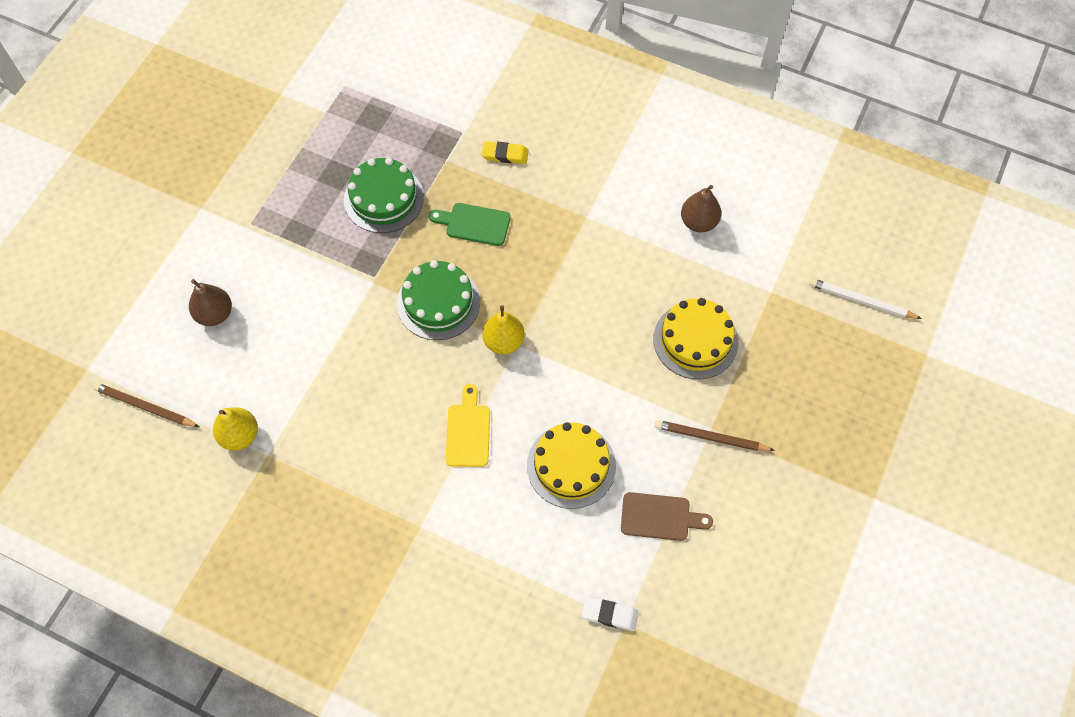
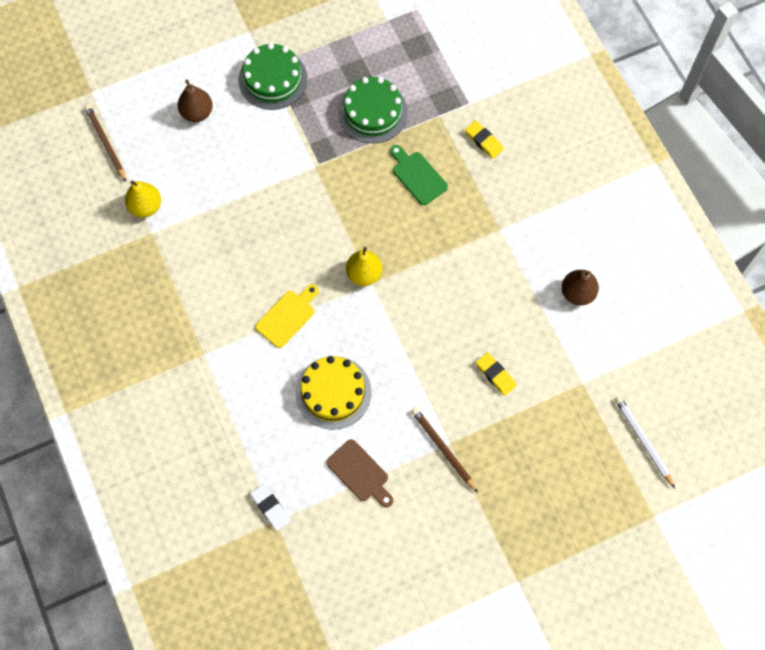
camera: 40 degrees right, 5 degrees up
(438, 302) = (345, 213): green cake -> green cake (272, 79)
(695, 340) = (495, 375): yellow cake -> yellow eraser

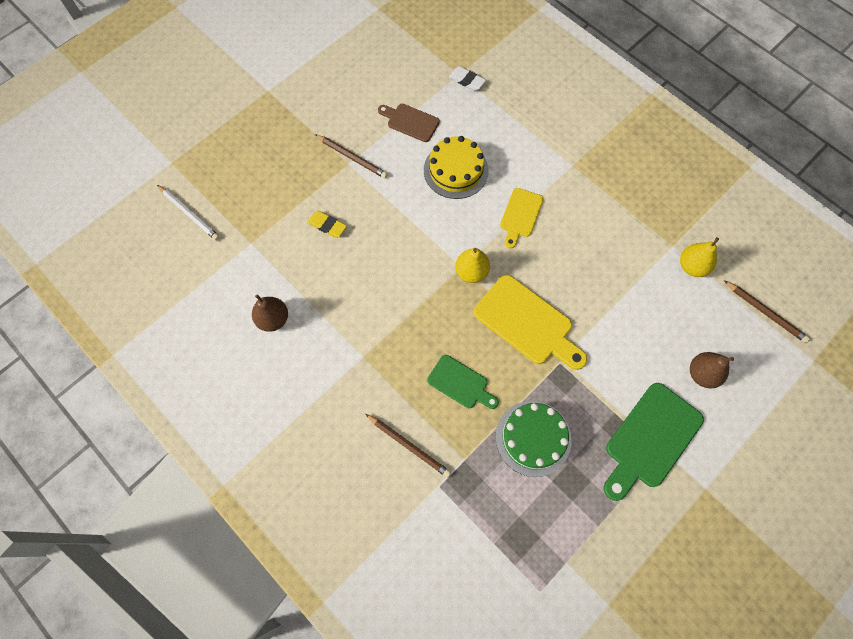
camera: 160 degrees right, 0 degrees up
(272, 79) = (650, 439): green cake -> green cutting board
(332, 208) = (527, 323): none -> yellow cutting board
(483, 141) = (408, 446): yellow eraser -> brown pencil

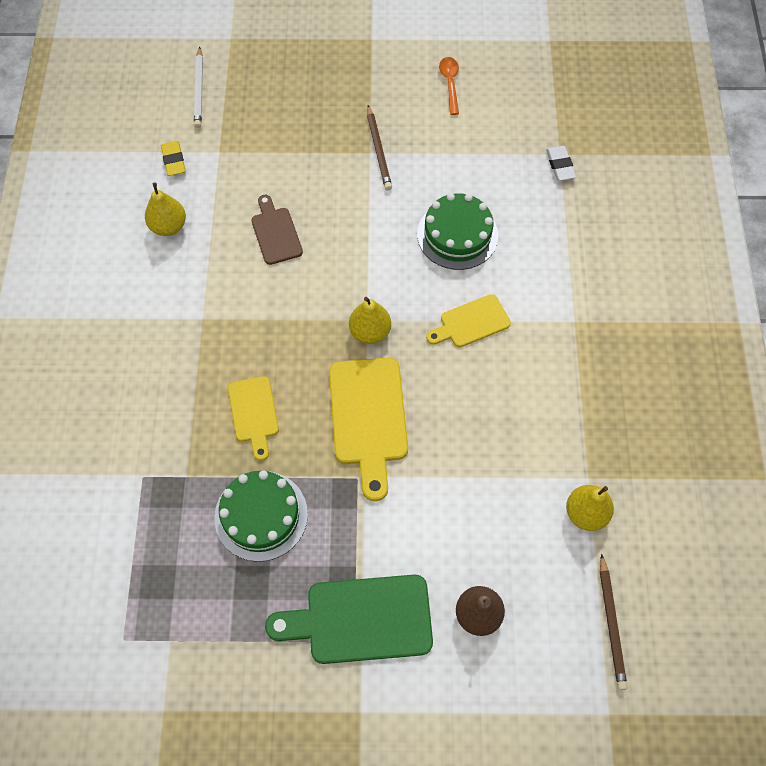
camera: 45 degrees right, 5 degrees down
(273, 319) = (168, 226): brown pear -> yellow pear
(327, 225) = (294, 189): yellow eraser -> yellow eraser (174, 160)
(349, 81) = (450, 84): none -> orange spoon
(408, 446) = (156, 421): brown pencil -> none
(410, 122) = (464, 161): brown cutting board -> brown cutting board (275, 233)
(456, 170) = (457, 235): yellow cake -> green cake
(460, 383) = (254, 413): green cutting board -> yellow cutting board

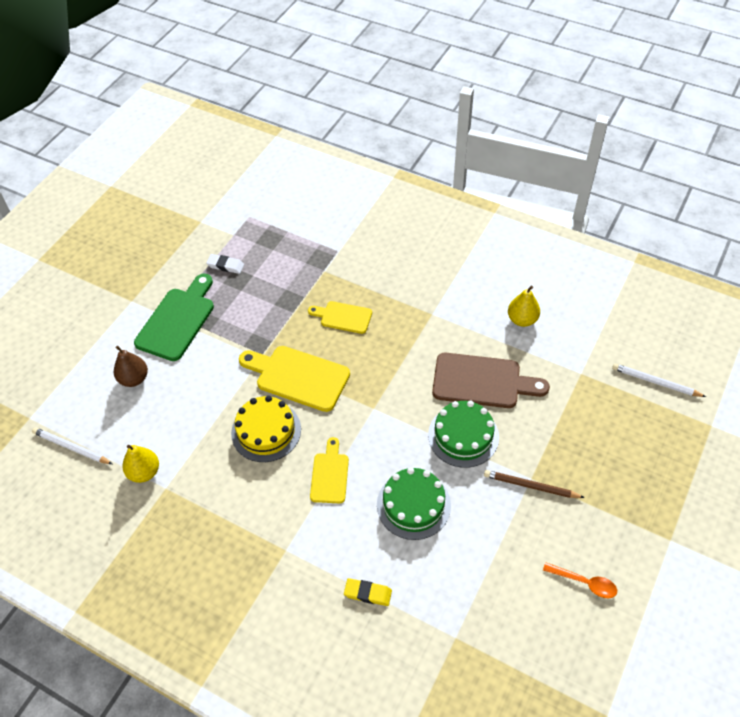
camera: 120 degrees right, 10 degrees down
(174, 160) = (585, 342): yellow eraser -> yellow eraser (368, 593)
(261, 515) = (273, 297): green cake -> green cake (463, 436)
(275, 233) = (482, 381): brown cutting board -> brown cutting board, size x1.69
(370, 332) = (362, 406): yellow pear -> none
(458, 413) = (266, 431): none -> yellow cake
(560, 165) = (442, 630): white eraser -> white eraser (225, 265)
(611, 623) = (72, 447): brown pencil -> white pencil

